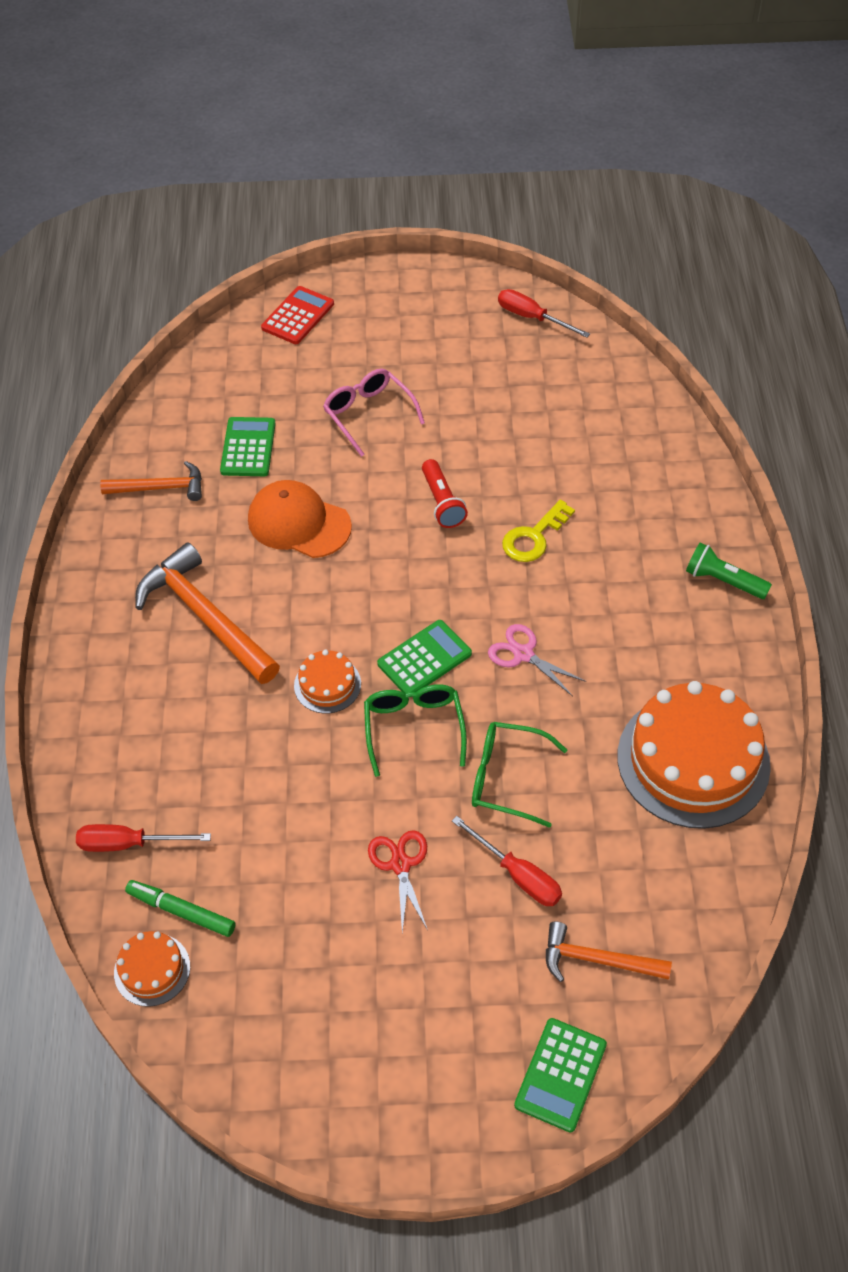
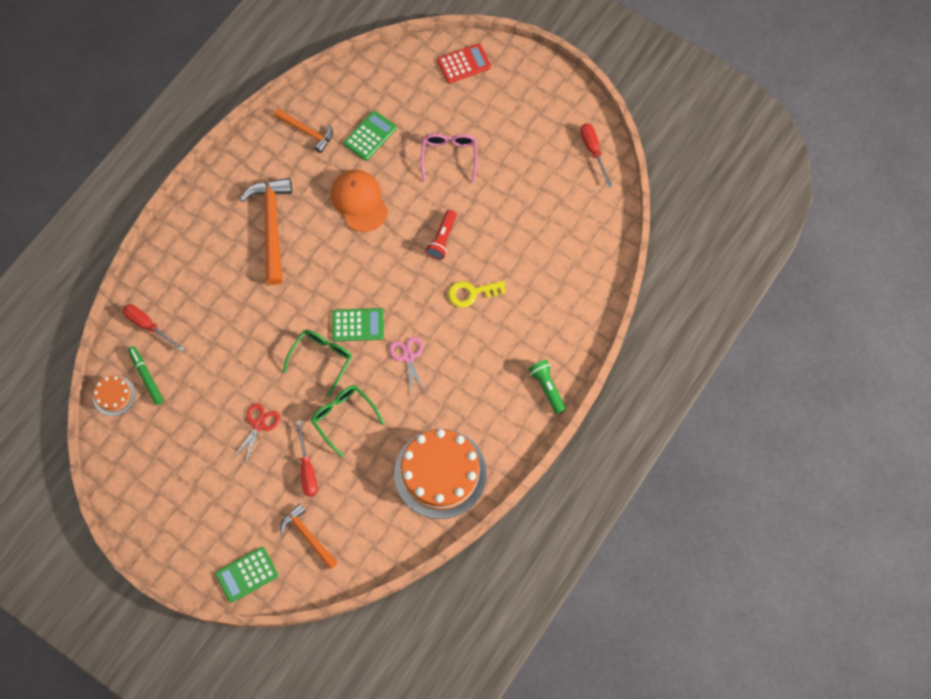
camera: 35 degrees right, 15 degrees up
(327, 684) = (300, 306): orange cake -> none

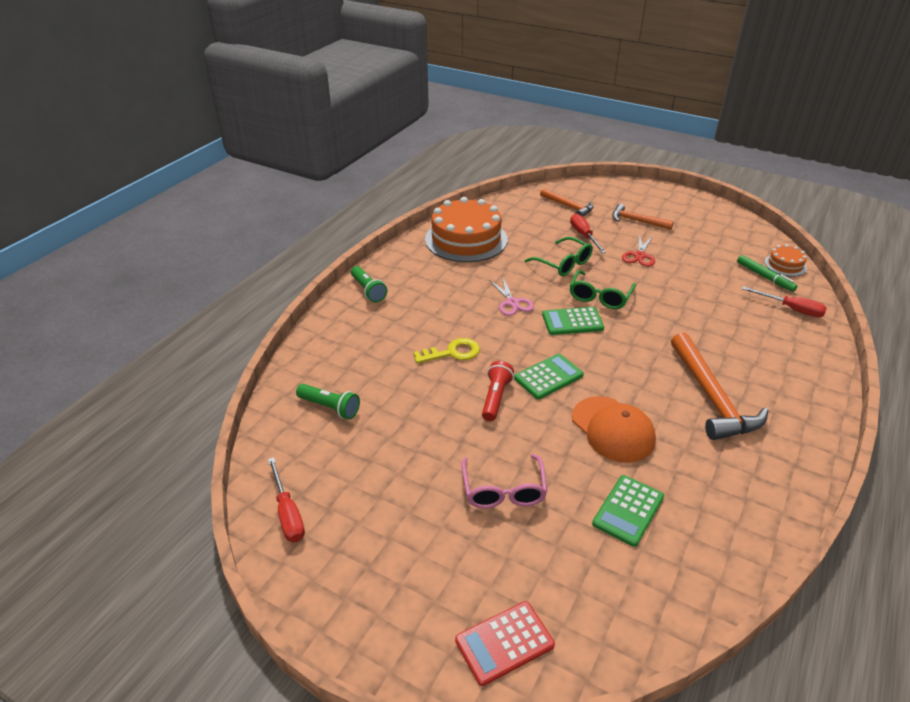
camera: 175 degrees right, 30 degrees down
(247, 574) = (608, 190): green calculator -> green calculator (548, 377)
(307, 132) = (724, 509): orange hammer -> orange hammer (637, 221)
(573, 239) = (330, 407): none -> green flashlight

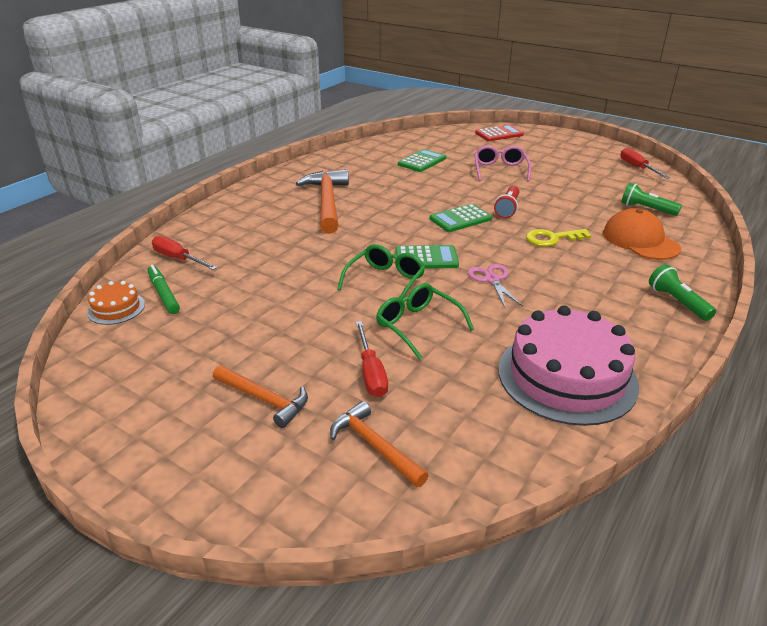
camera: 175 degrees left, 5 degrees down
(466, 239) = (567, 376): orange cake -> pink cake
(612, 429) = (417, 190): orange cap -> orange cap (640, 240)
(639, 256) = (303, 332): red scissors -> none

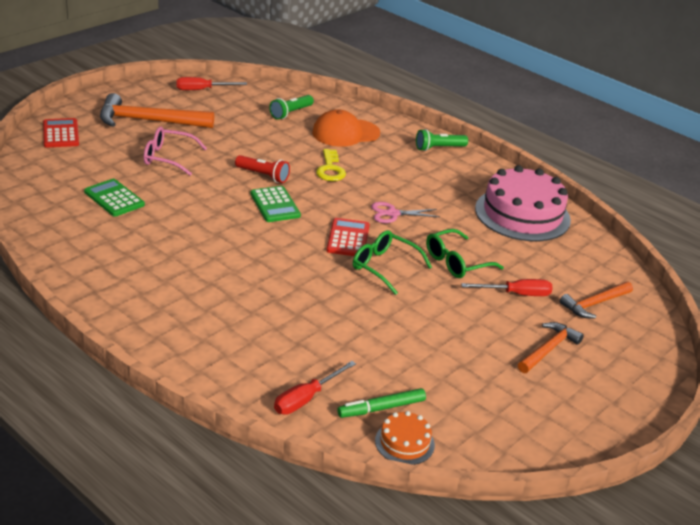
camera: 85 degrees left, 0 degrees up
(327, 202) = (199, 279): orange hammer -> orange hammer (148, 121)
(426, 258) = (348, 238): green calculator -> red calculator

